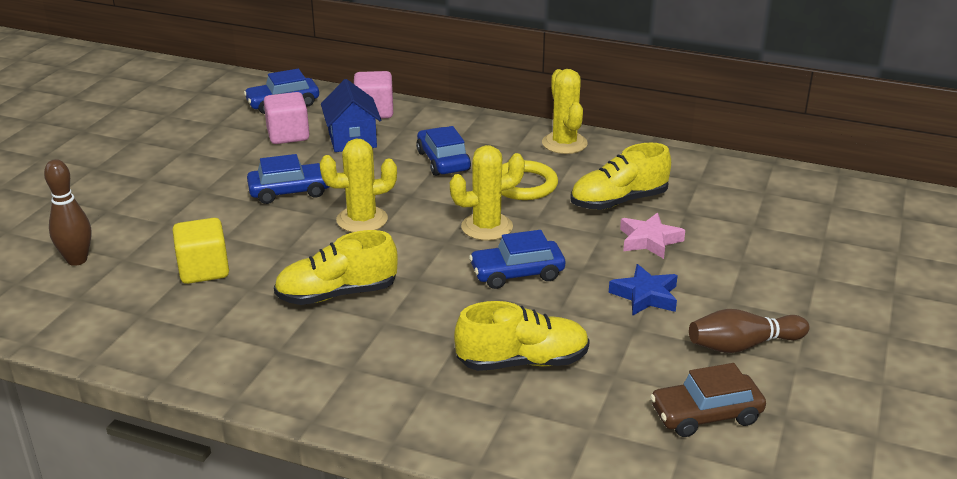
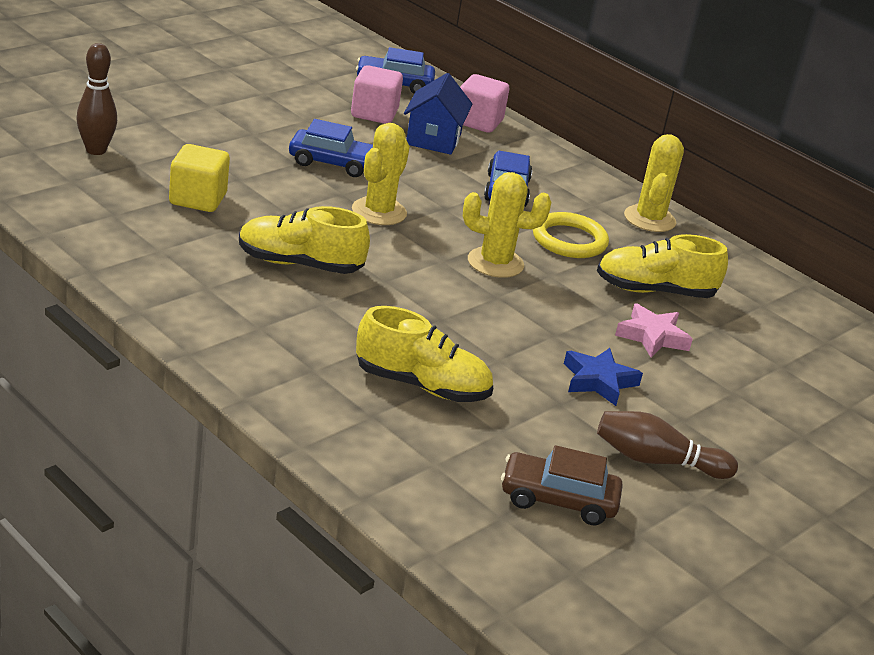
camera: 20 degrees right, 0 degrees up
(362, 220) = (379, 212): yellow cactus -> yellow cactus turned 75 degrees counterclockwise
(517, 273) = (487, 313): blue car -> none

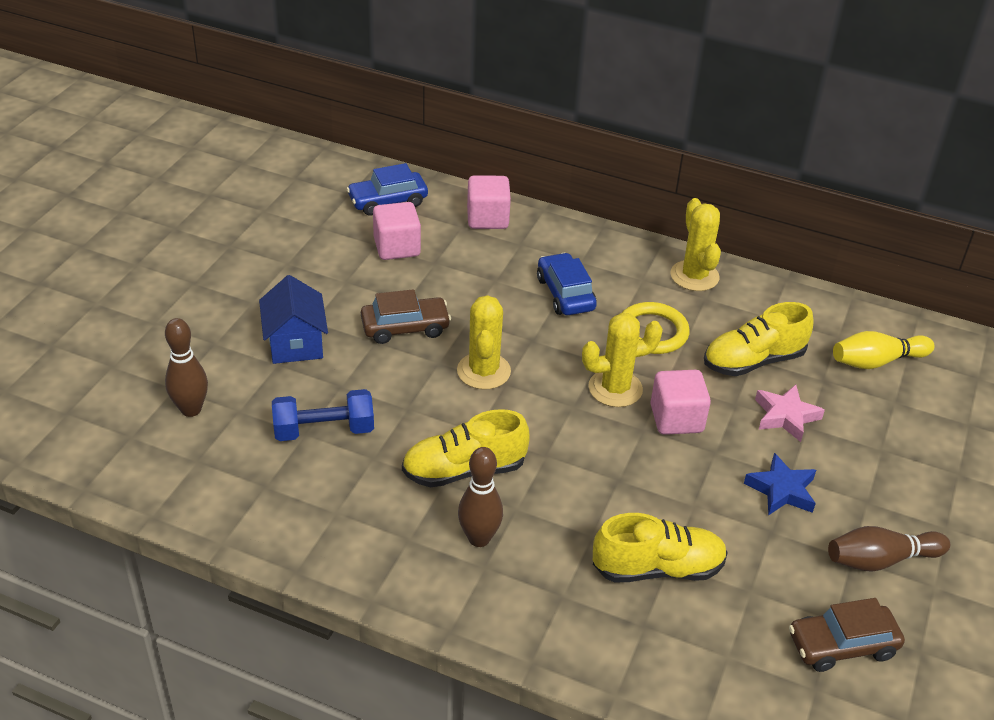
camera: 20 degrees left, 10 degrees up
(197, 199) = (324, 430): yellow cube -> blue dumbbell
(271, 309) = (479, 538): none -> brown bowling pin
(332, 163) = (405, 328): blue car -> brown car
(433, 139) = (466, 257): blue house -> blue house (295, 343)
(537, 301) = (676, 419): none -> pink cube
(788, 334) = (876, 361): none -> yellow bowling pin

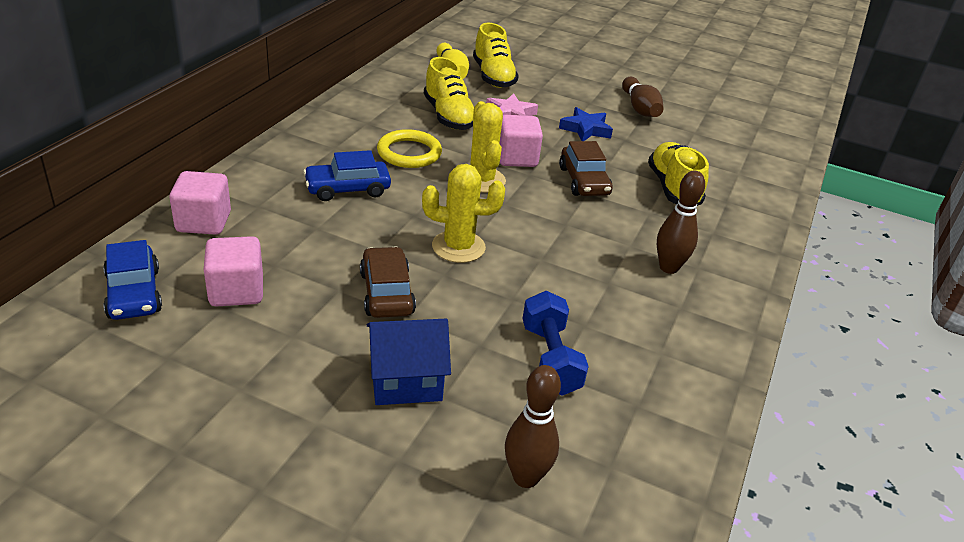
camera: 90 degrees left, 5 degrees down
(464, 470) = (591, 269): yellow shoe -> yellow shoe (493, 76)
(694, 276) = (335, 123): yellow cactus -> none
(842, 645) = (713, 133): brown car -> brown car (584, 181)

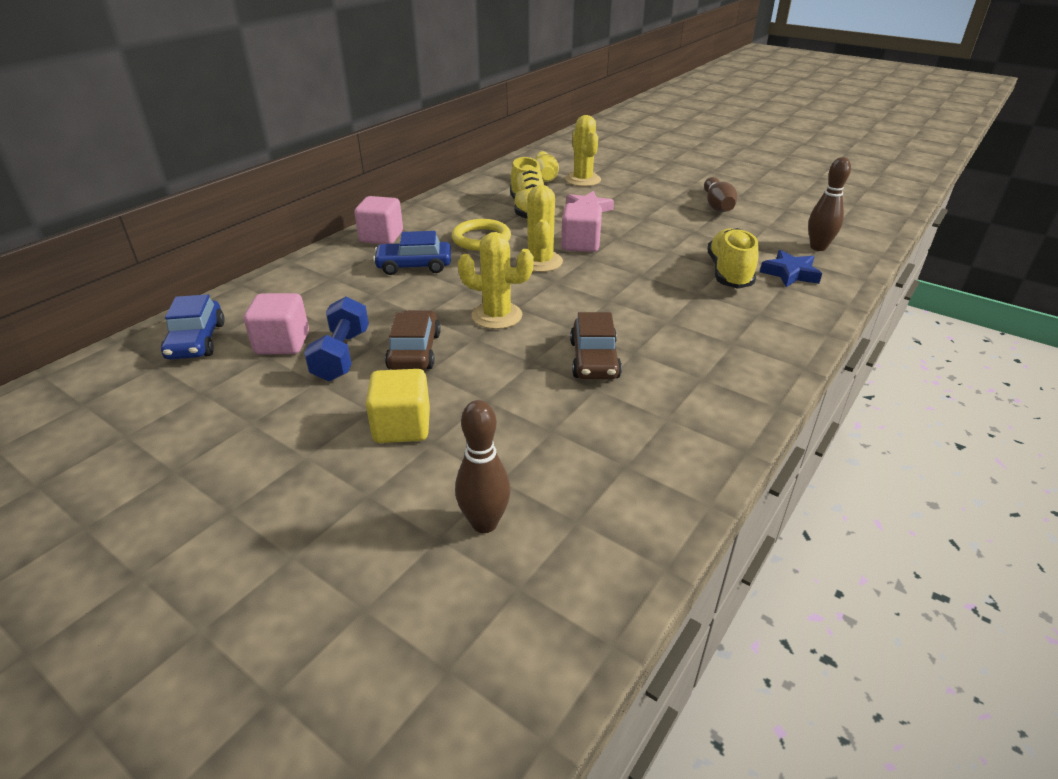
camera: 15 degrees right, 0 degrees up
(203, 222) = (279, 288): pink cube -> pink cube (381, 237)
(406, 381) = (402, 426): blue house -> yellow cube
(493, 76) = (583, 180): yellow shoe -> yellow cactus
(550, 359) = (549, 416): blue dumbbell -> blue dumbbell (341, 355)
(584, 181) = (639, 265): brown car -> brown car (594, 360)
(585, 129) = (656, 222): blue star -> blue star (790, 273)
(668, 267) = (701, 342): brown bowling pin -> brown bowling pin (818, 247)

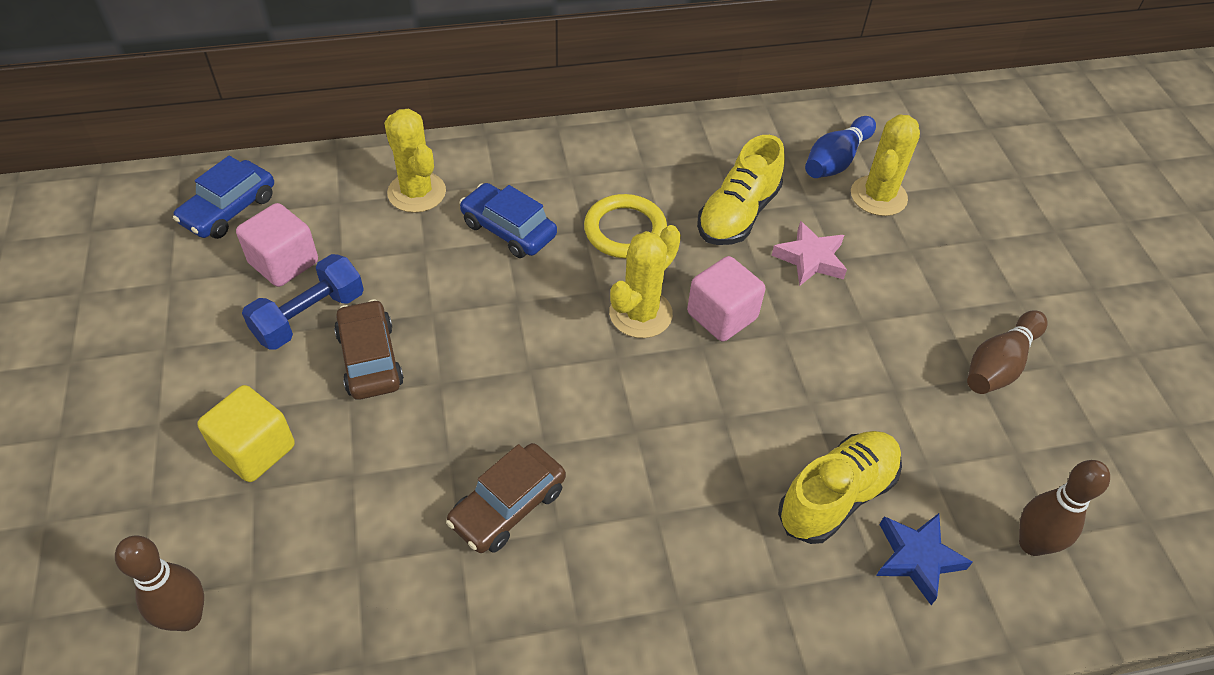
camera: 40 degrees right, 15 degrees up
(381, 237) = (530, 159): pink cube -> none
(414, 351) = (370, 359): brown car -> brown car turned 60 degrees counterclockwise
(497, 316) = (496, 366): yellow cactus -> yellow cactus (417, 192)
(544, 177) = (836, 160): yellow bowling pin -> blue bowling pin

